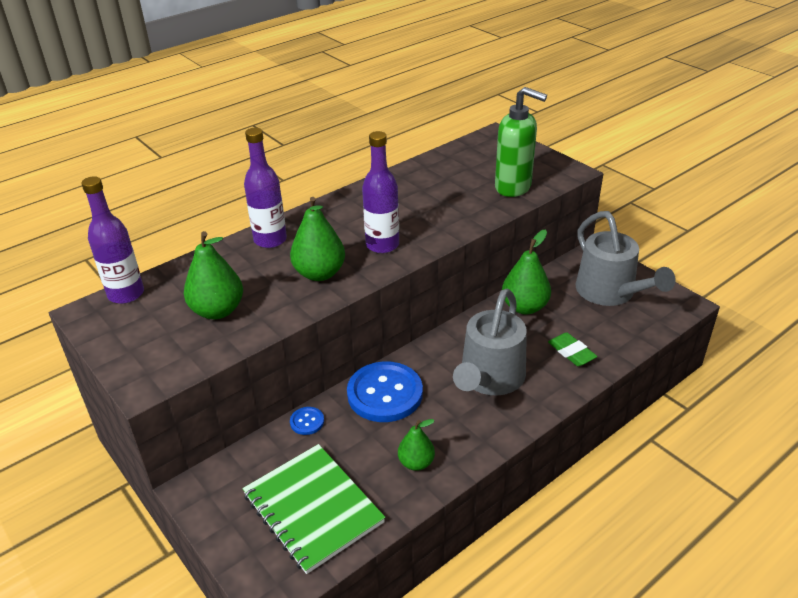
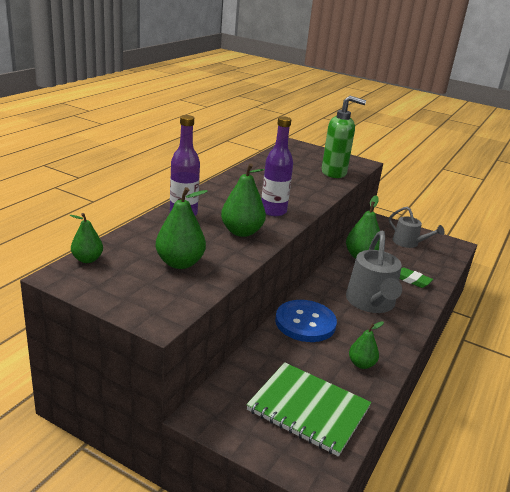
camera: 25 degrees left, 10 degrees down
(126, 294) = (87, 259): purple bottle -> green pear
(307, 422) = (260, 350): blue button -> none
(610, 293) = (409, 243): grey watering can -> grey watering can, size x0.61

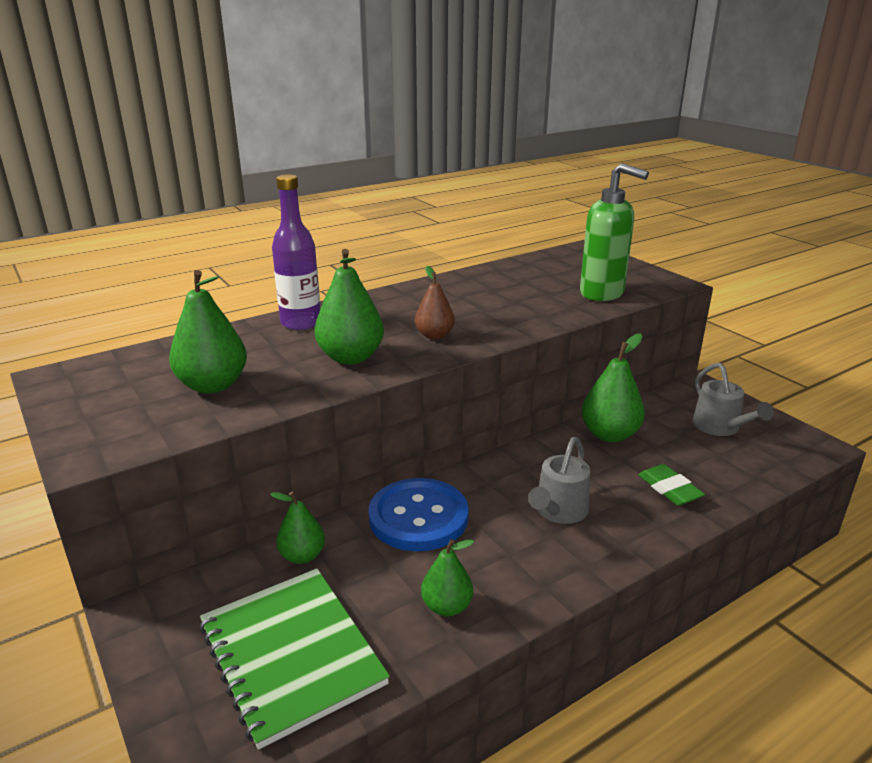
camera: 30 degrees right, 0 degrees up
(87, 259) = (110, 362): green pear -> green pear (302, 556)
(273, 211) = (434, 335): purple bottle -> brown pear
(371, 303) = (558, 511): grey watering can -> grey watering can, size x0.61

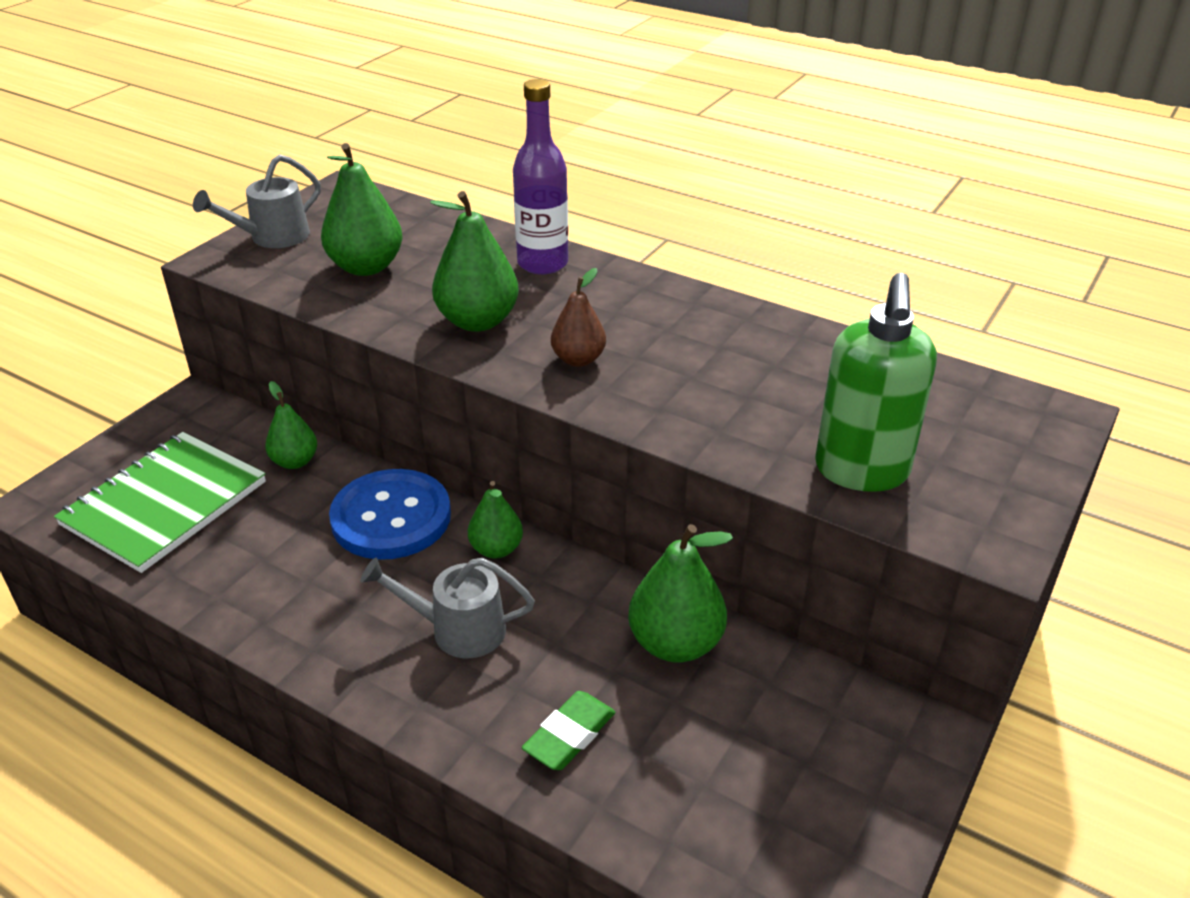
camera: 65 degrees right, 10 degrees up
(446, 607) = (255, 582): green pear -> green pear (496, 549)
(720, 428) = (793, 779): grey watering can -> grey watering can (272, 237)

